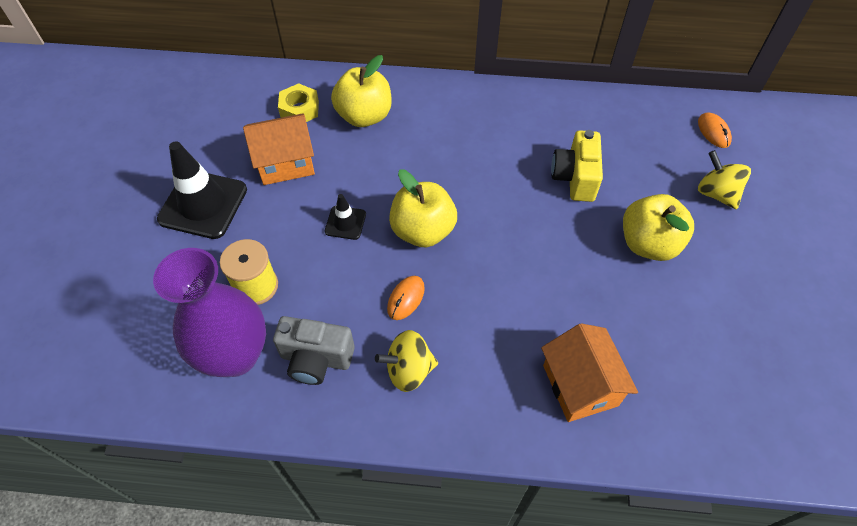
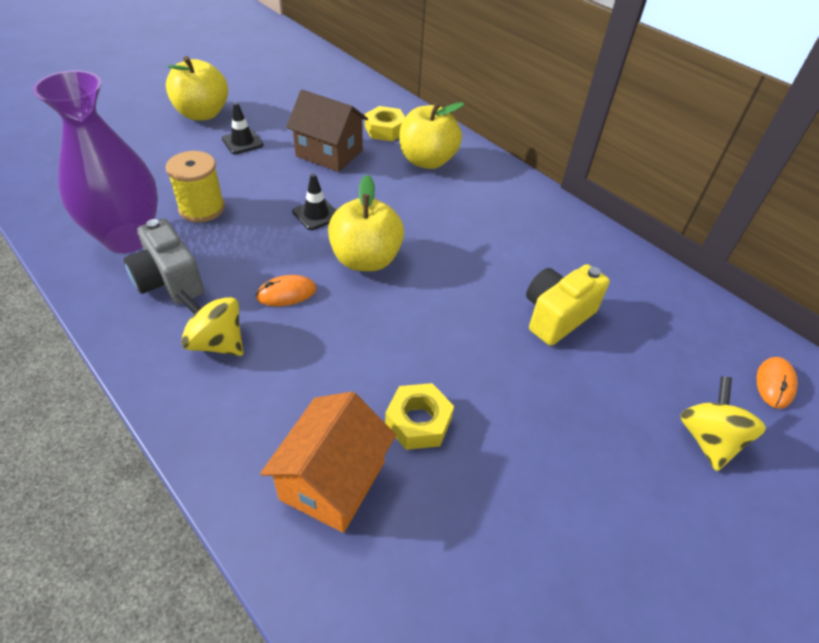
camera: 40 degrees right, 10 degrees down
(203, 204) = (242, 142): black traffic cone -> black traffic cone, size x0.50
(285, 163) = (329, 153): orange house -> brown house
(581, 311) = (418, 422): none -> yellow nut
(648, 243) = (565, 423): yellow apple -> yellow apple (202, 114)

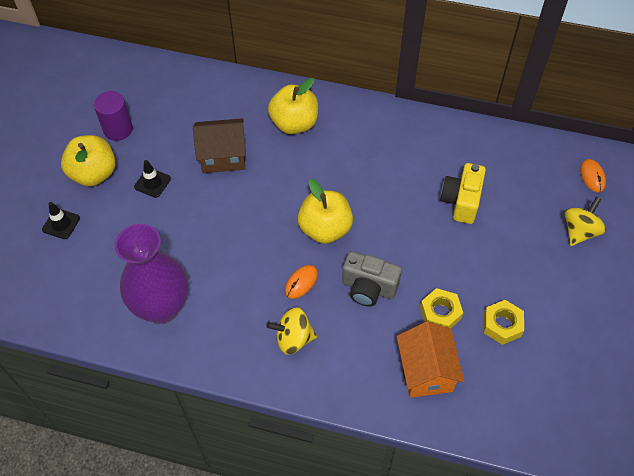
camera: 30 degrees left, 10 degrees up
(169, 281) = (223, 319): grey camera -> grey camera (368, 288)
(202, 208) = (185, 255): yellow spool -> none
(260, 95) = (118, 129): none -> purple cylinder
(316, 214) = (263, 214): black traffic cone -> black traffic cone (61, 224)
(385, 130) = (241, 111): yellow nut -> yellow nut (502, 325)
(708, 439) = (579, 231): yellow spinning top -> yellow spinning top turned 60 degrees clockwise

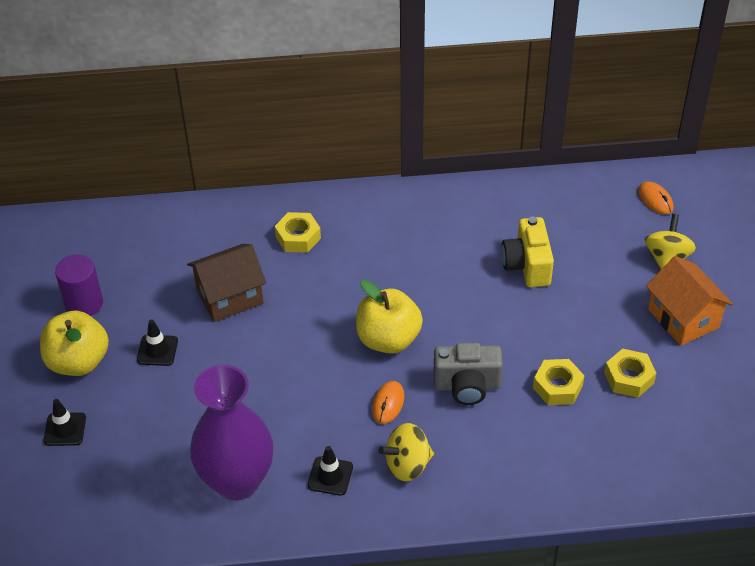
camera: 20 degrees left, 10 degrees down
(231, 327) = (330, 476): none -> black traffic cone
(294, 124) = (298, 237): yellow apple -> yellow nut
(426, 371) = (569, 450): orange house -> orange house (683, 318)

